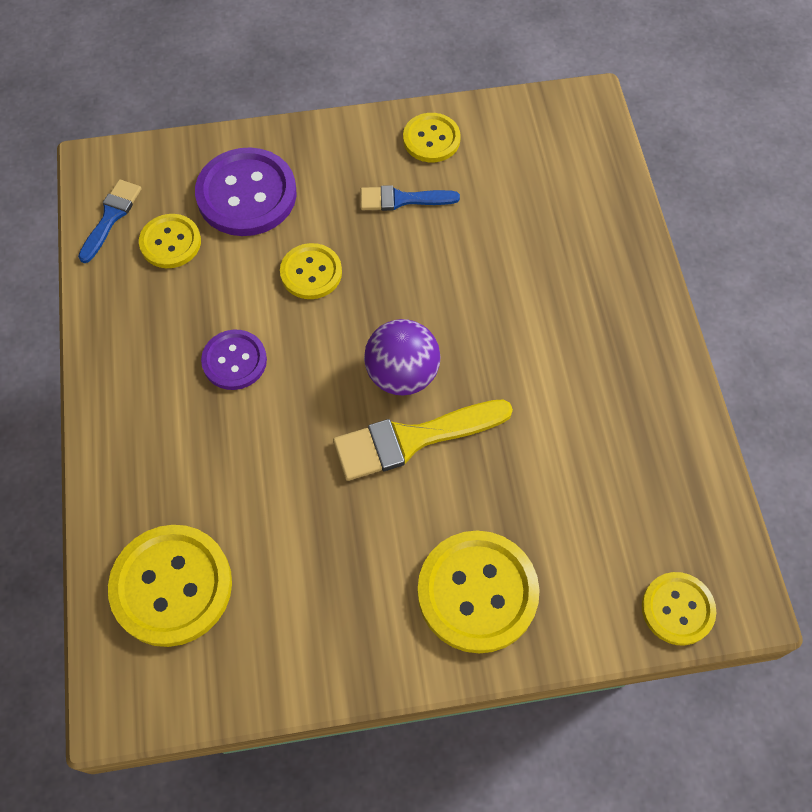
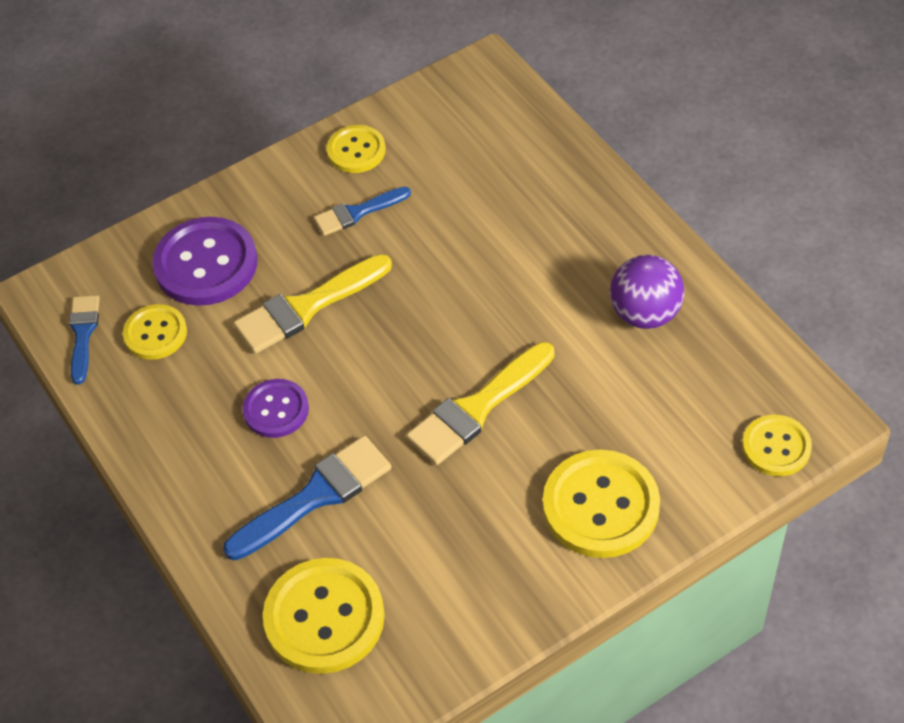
camera: 20 degrees left, 10 degrees down
(226, 461) = (316, 496): none -> blue brush
(311, 272) = (306, 307): yellow button -> yellow brush
(402, 374) = (438, 359): purple ball -> purple ball (645, 313)

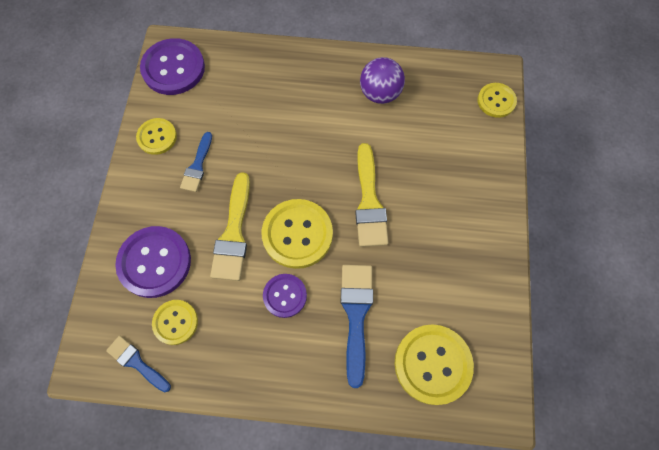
camera: 55 degrees left, 15 degrees up
(459, 97) = (173, 68): none -> purple button
(601, 506) = (469, 192): yellow button -> yellow button (297, 234)

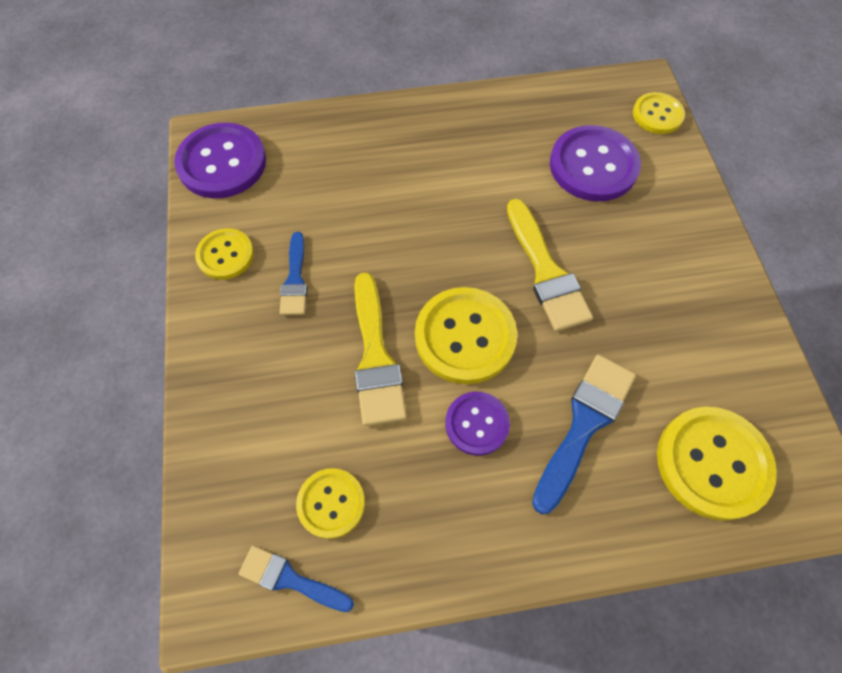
camera: 15 degrees left, 5 degrees down
(154, 262) = (273, 425): purple button -> purple button (593, 166)
(356, 315) = (584, 424): blue brush -> blue brush turned 45 degrees clockwise
(380, 93) = (509, 136): purple ball -> none

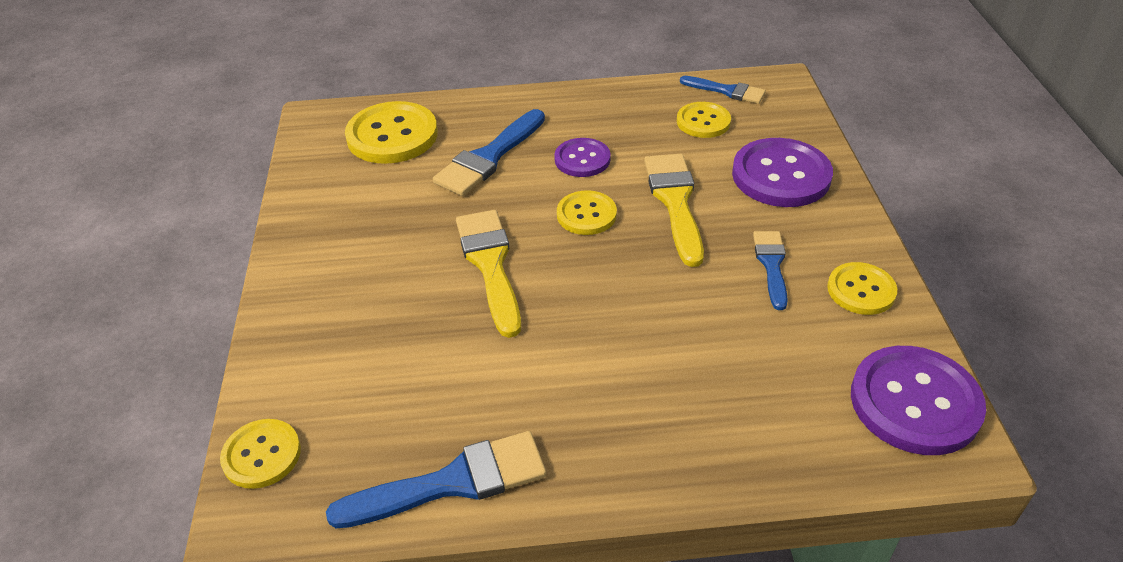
camera: 175 degrees left, 20 degrees down
(465, 337) = (586, 214): yellow button -> yellow button, size x0.59
(529, 104) = (453, 482): none -> blue brush
(593, 166) = (391, 380): purple button -> purple button (781, 175)

